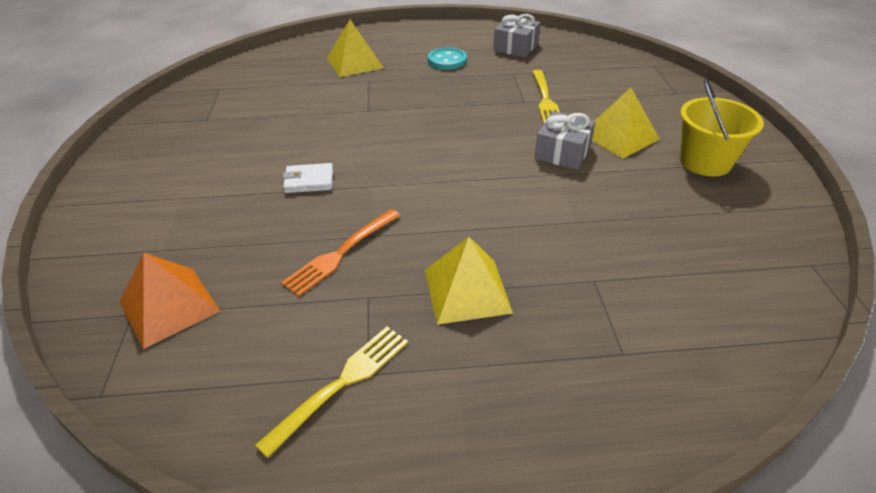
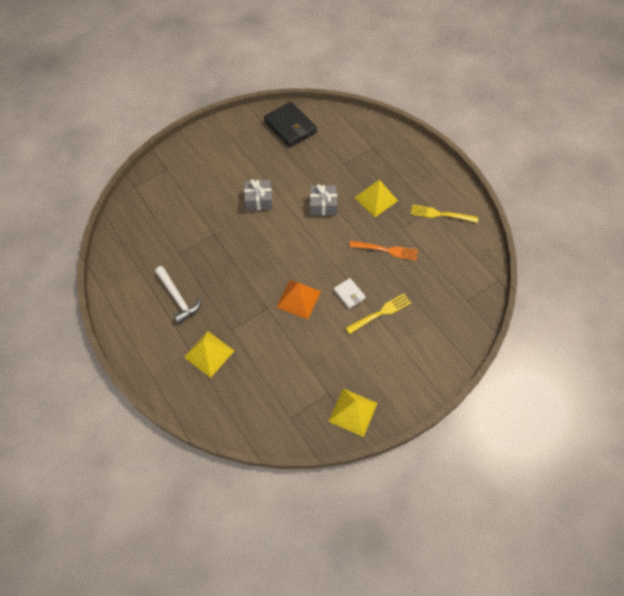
camera: 120 degrees left, 20 degrees up
(169, 306) = (454, 290): orange pyramid -> orange pyramid (298, 299)
(447, 60) = (178, 298): turquoise button -> white hammer
(515, 47) = (137, 266): grey gift -> grey gift (323, 205)
(545, 99) = (206, 225): yellow fork -> yellow fork (380, 313)
(619, 136) = (230, 182): yellow pyramid -> yellow pyramid (353, 412)
(705, 162) = (236, 146): yellow bucket -> none
(742, 241) = (290, 127): none -> black wallet

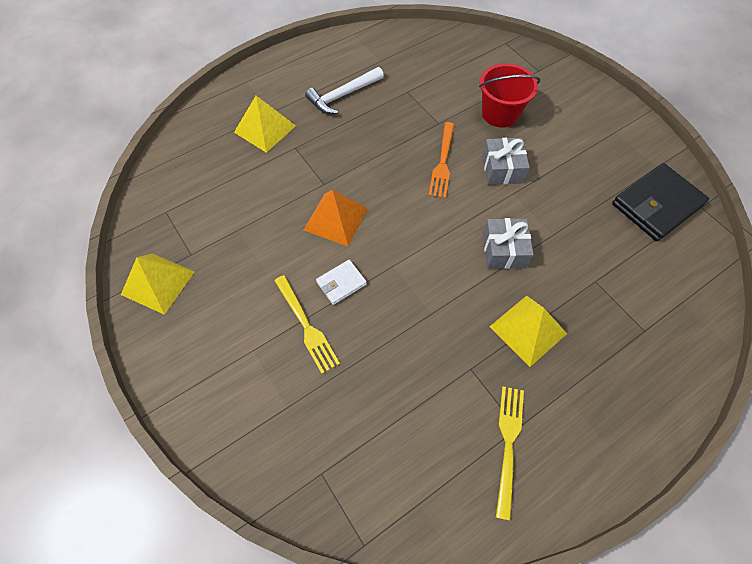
camera: 90 degrees right, 0 degrees up
(208, 196) = (500, 114): none -> red bucket
(386, 250) = (423, 341): orange fork -> orange fork (442, 162)

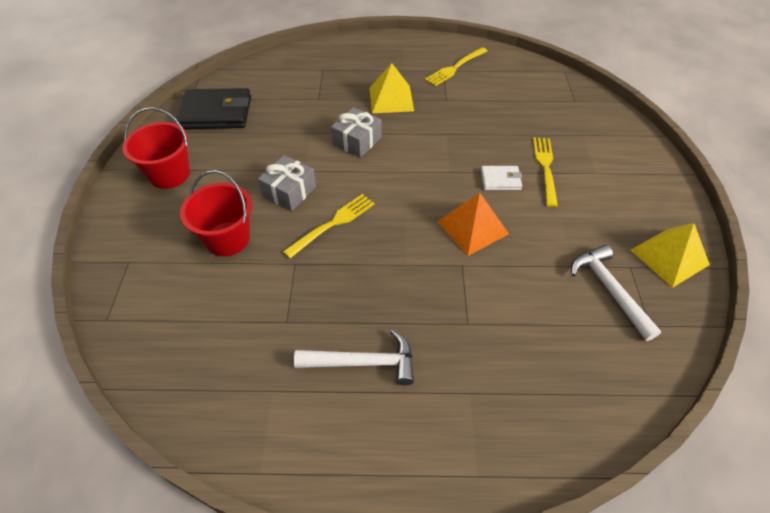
camera: 145 degrees left, 10 degrees down
(203, 224) = (609, 290): none -> white hammer
(265, 129) = (490, 370): yellow pyramid -> none
(442, 162) = (333, 224): orange fork -> yellow fork
(603, 132) = (169, 174): none -> red bucket

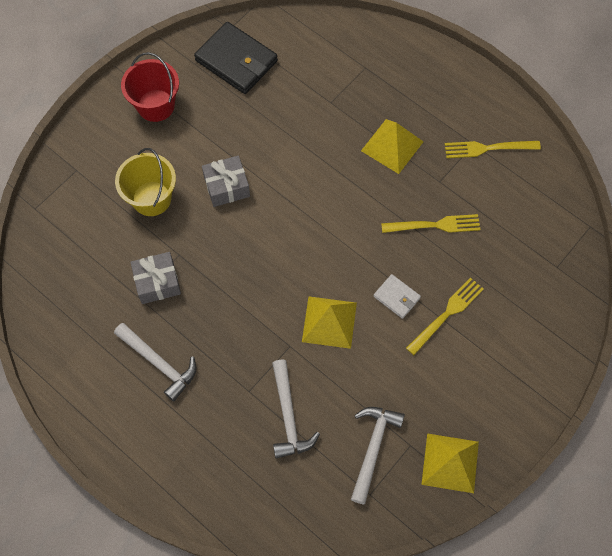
camera: 40 degrees right, 15 degrees up
(227, 239) = (151, 198): red bucket -> yellow bucket
(333, 224) = (232, 240): yellow fork -> yellow fork (434, 225)
(357, 141) = (321, 173): grey gift -> grey gift (157, 282)
(472, 227) = (329, 322): orange pyramid -> yellow pyramid
(521, 317) = (288, 416): none -> white hammer

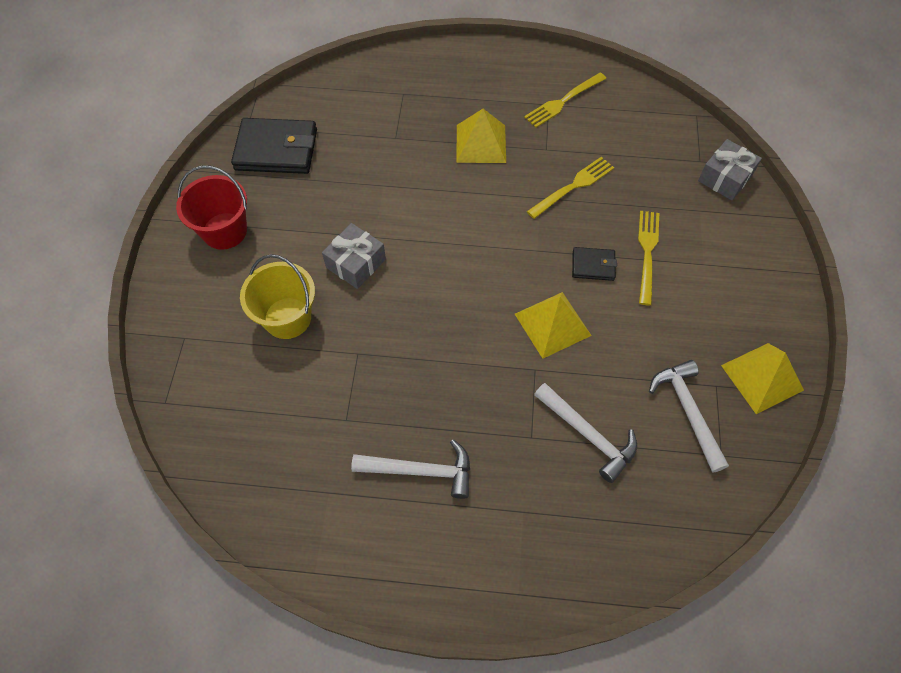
camera: 35 degrees left, 5 degrees down
(157, 282) = (356, 393): grey gift -> grey gift (725, 178)
(396, 297) = (593, 265): white wallet -> black wallet

